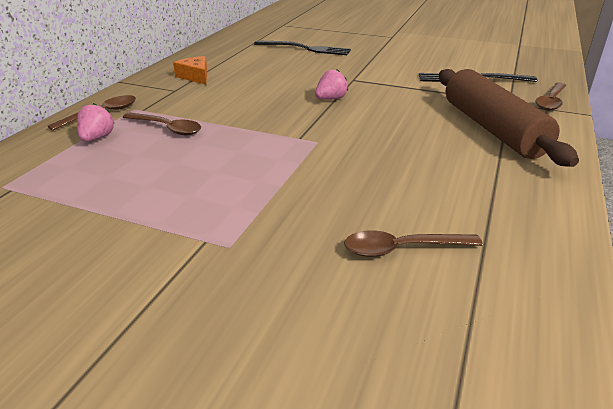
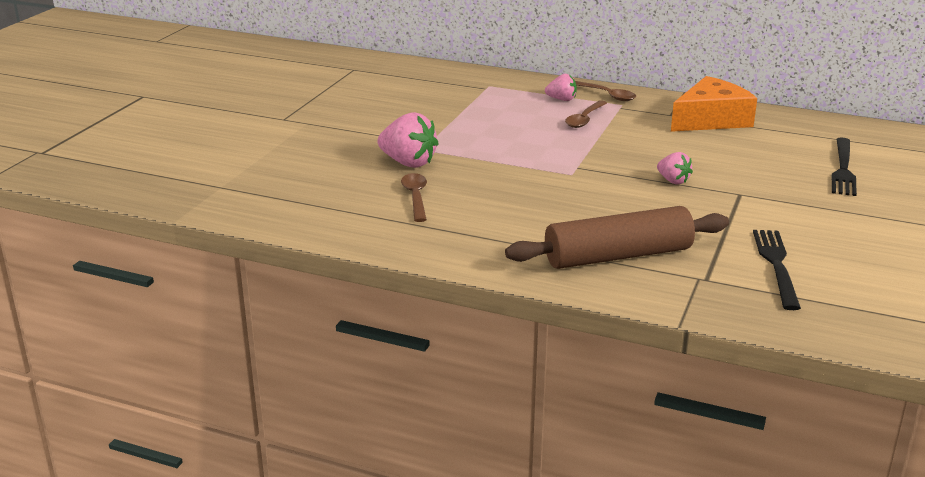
camera: 90 degrees right, 5 degrees down
(195, 76) = (711, 120): orange cheese -> orange cheese, size x1.96
(280, 259) = (408, 163): none -> pink strawberry
(551, 101) = (713, 306): brown spoon -> none

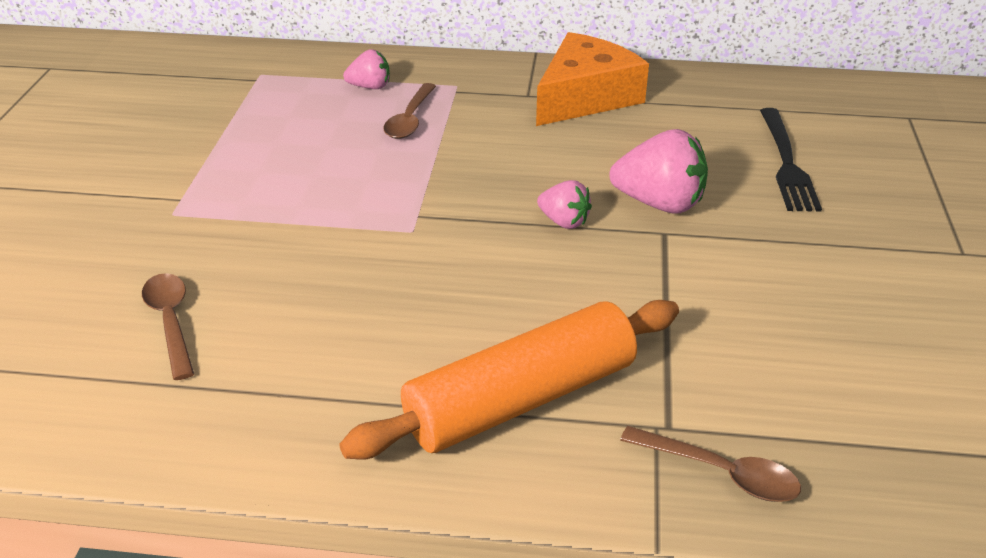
camera: 15 degrees left, 10 degrees up
(408, 163) = (151, 246): pink strawberry -> pink strawberry (659, 203)
(607, 95) = (432, 71): brown spoon -> brown spoon (720, 473)
(618, 256) = (521, 399): brown rolling pin -> orange rolling pin
(776, 265) = (761, 374): black fork -> none

